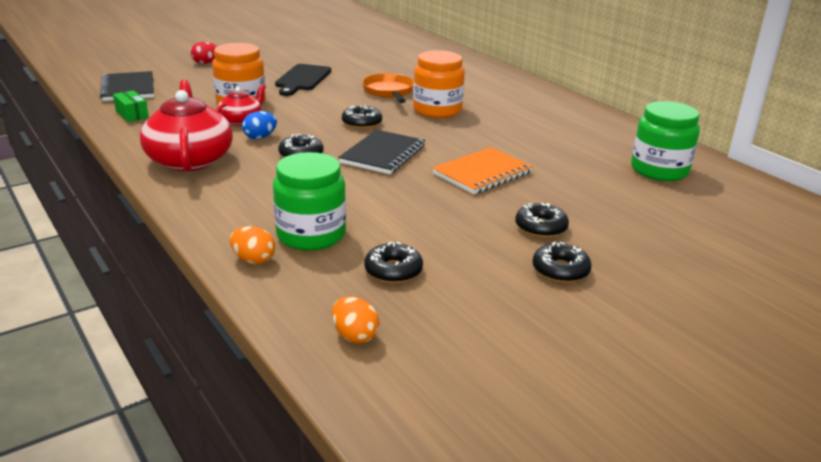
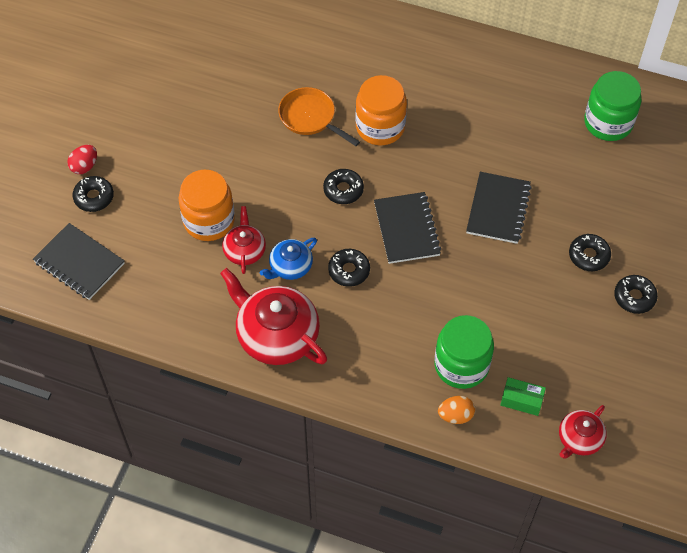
camera: 35 degrees left, 30 degrees up
(132, 114) = (143, 303): green box -> green box (521, 400)
(260, 137) = (290, 266): blue egg -> blue teapot
(302, 79) = (211, 141): black cutting board -> none
(355, 336) = (579, 439): orange egg -> red teapot
(393, 270) = (544, 366): black donut -> black donut (94, 197)
(482, 173) = (498, 209): orange notebook -> black notebook

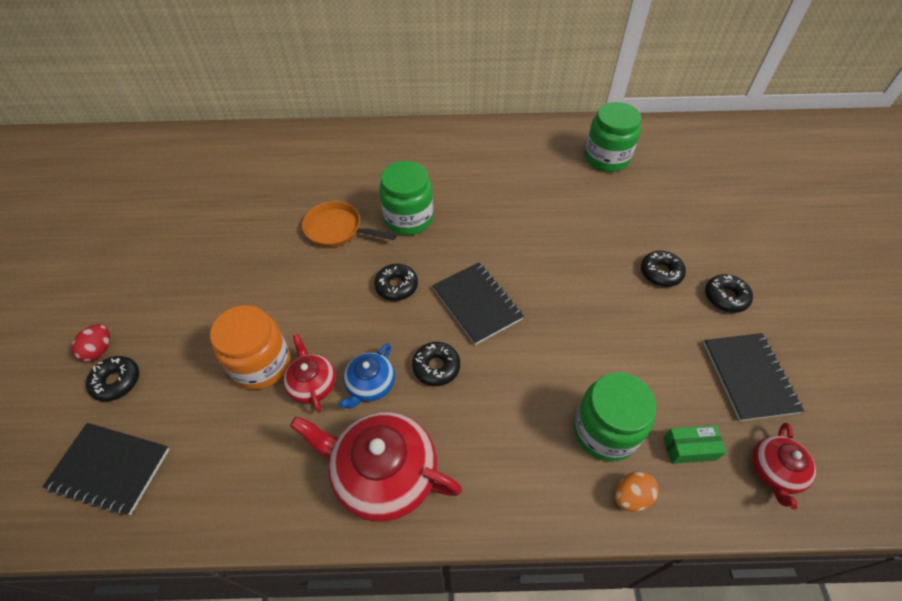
camera: 20 degrees left, 5 degrees down
(380, 127) = (408, 218): orange jar -> green jar
(498, 209) = (554, 257): black notebook -> black notebook (749, 377)

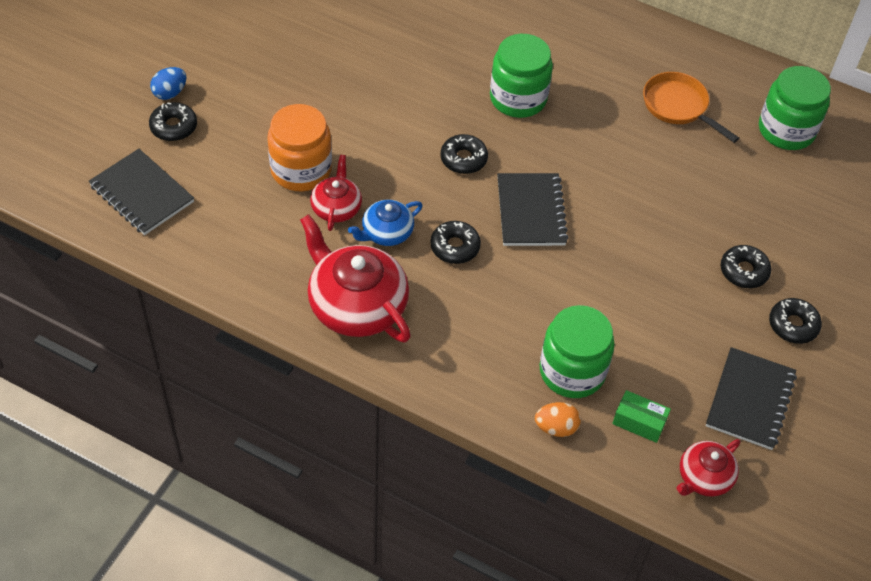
camera: 25 degrees right, 0 degrees up
(99, 350) = (170, 93): red egg -> blue egg
(337, 230) = (439, 78): orange pan -> orange pan (678, 106)

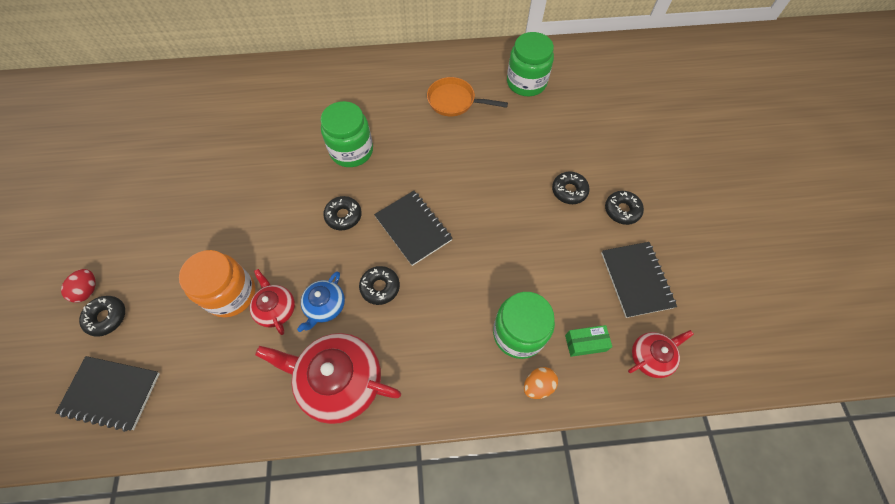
camera: 30 degrees left, 10 degrees up
(170, 93) = (88, 290): blue egg -> red egg
(704, 477) = (651, 357): red teapot -> red teapot turned 135 degrees counterclockwise

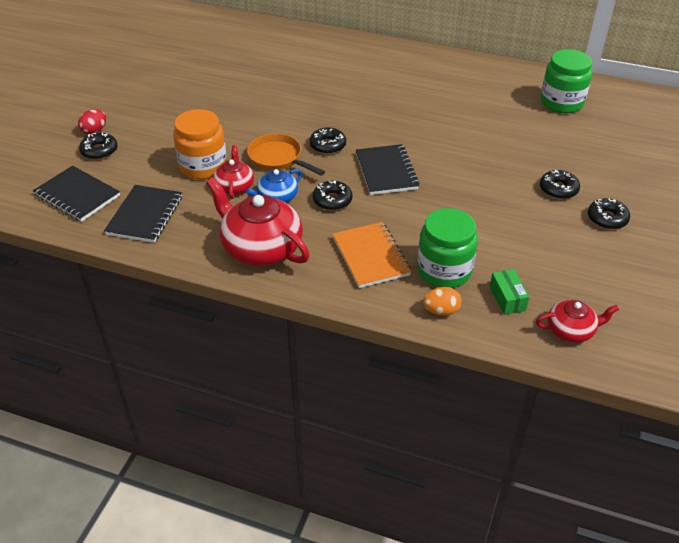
camera: 25 degrees right, 20 degrees down
(351, 151) = (360, 106): green jar -> none
(447, 345) = (370, 256): none -> orange notebook
(454, 101) = (479, 97): orange pan -> orange pan (278, 158)
(585, 343) = (507, 298): green box -> green box turned 60 degrees clockwise
(636, 280) = (590, 272): black notebook -> black notebook (145, 215)

